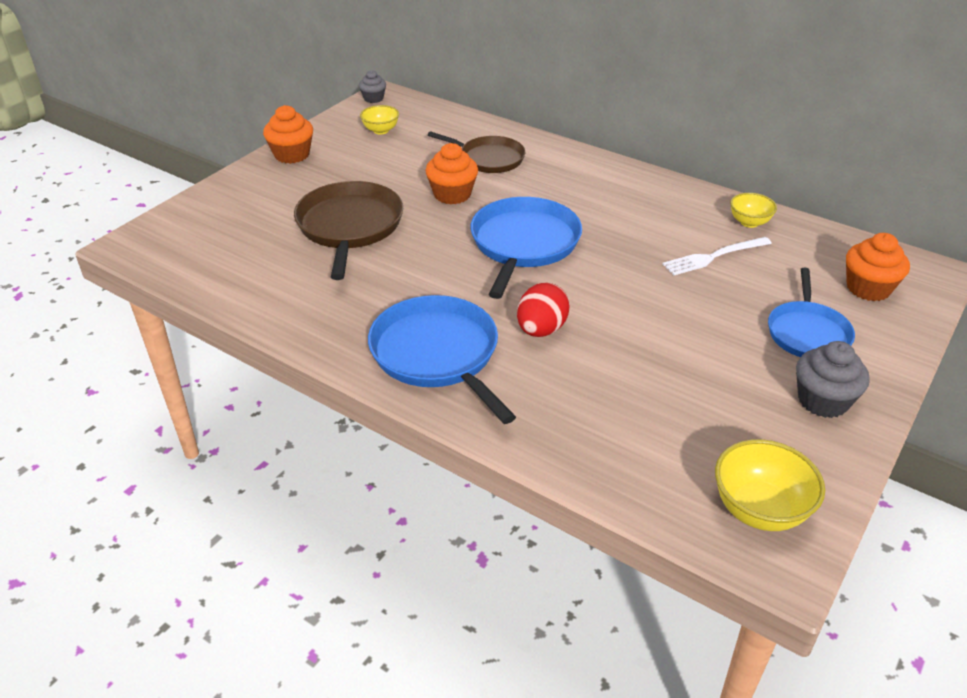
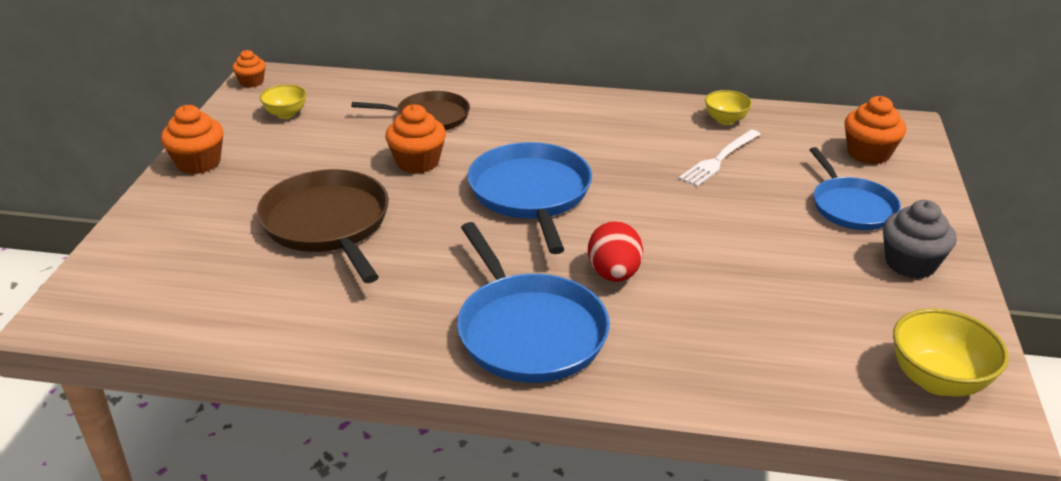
camera: 25 degrees left, 5 degrees down
(373, 98) = (251, 82): grey cupcake -> orange cupcake
(437, 354) = (528, 331): blue pan -> blue pan turned 150 degrees counterclockwise

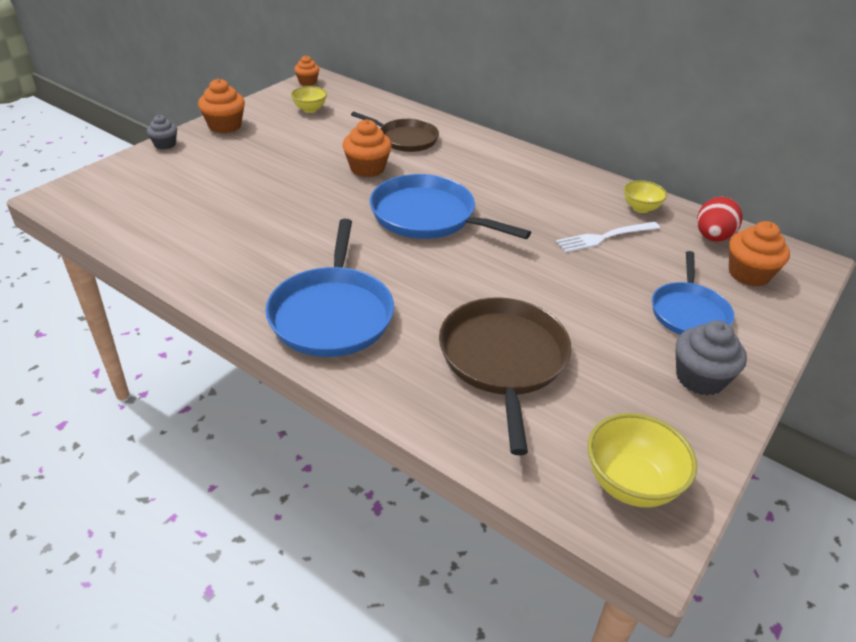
camera: 25 degrees right, 5 degrees up
(142, 208) = (165, 144): none -> grey cupcake
(328, 224) = (267, 192): brown pan -> brown pan (503, 360)
(531, 194) = (428, 216): blue pan -> blue pan turned 75 degrees counterclockwise
(614, 274) = (434, 296): red egg -> red egg (712, 237)

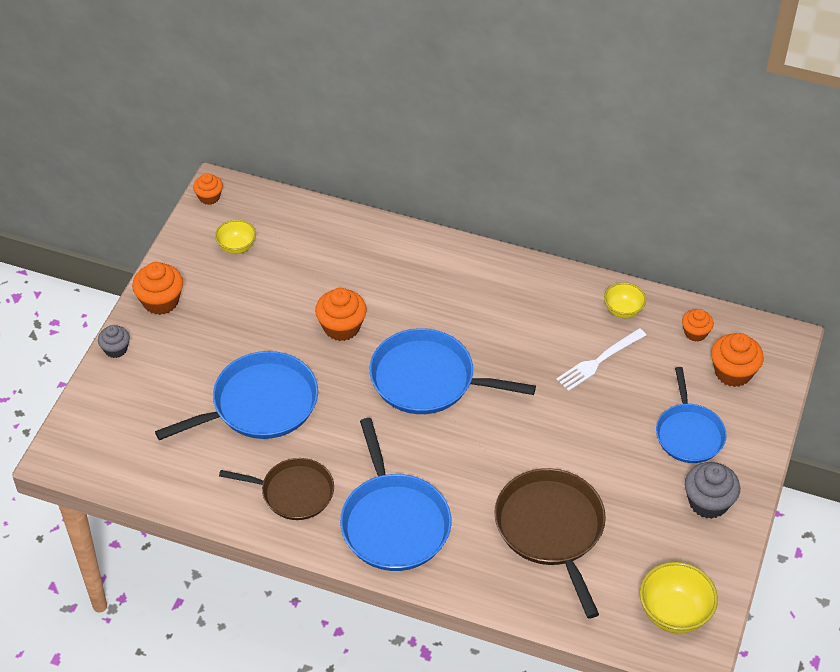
camera: 15 degrees left, 10 degrees up
(260, 201) = (259, 404): none -> blue pan
(405, 139) = (360, 269): brown pan -> brown pan (293, 492)
(712, 237) = (695, 333): red egg -> orange cupcake

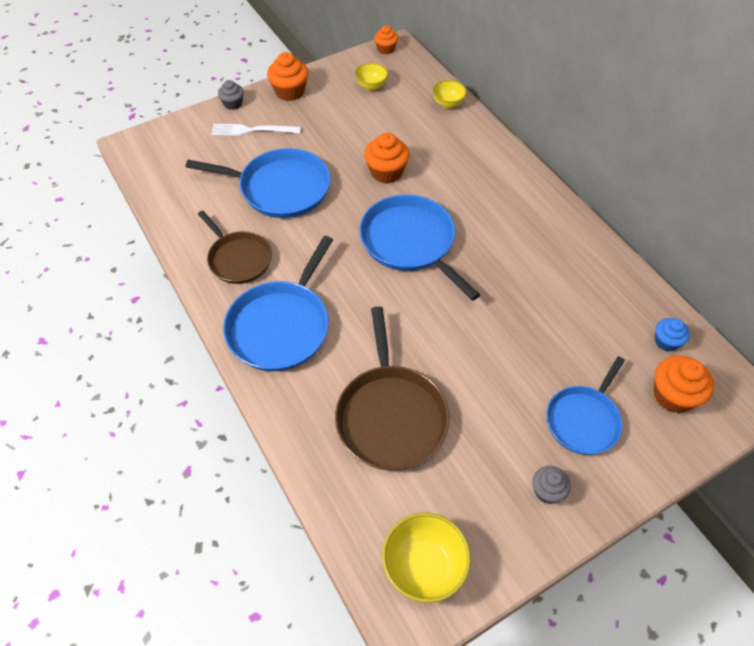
camera: 40 degrees right, 5 degrees up
(551, 529) = (390, 415): brown pan -> brown pan turned 150 degrees clockwise
(599, 361) = (558, 311): white fork -> white fork (252, 130)
(623, 310) = (616, 286): yellow bowl -> yellow bowl (448, 104)
(695, 333) = (666, 341): orange cupcake -> blue cupcake
(708, 502) = (547, 491): grey cupcake -> grey cupcake, size x0.62

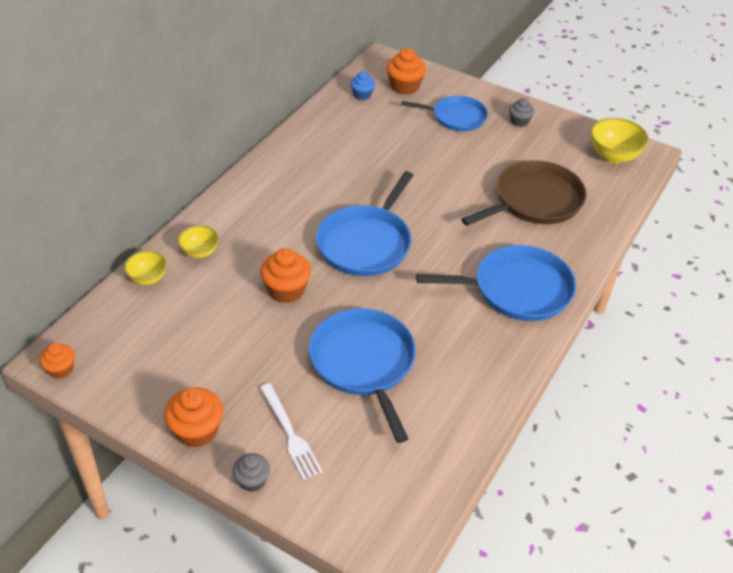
camera: 120 degrees left, 10 degrees down
(238, 259) = (475, 352): brown pan -> none
(371, 86) = (146, 355): yellow bowl -> yellow bowl (200, 252)

